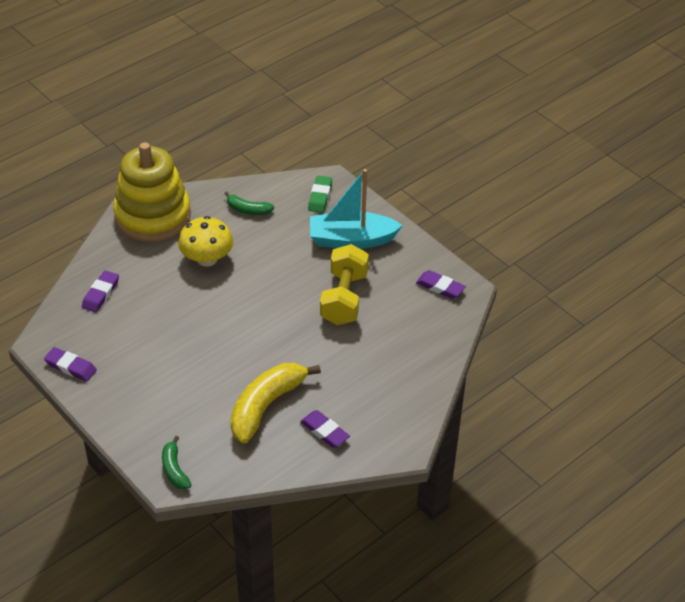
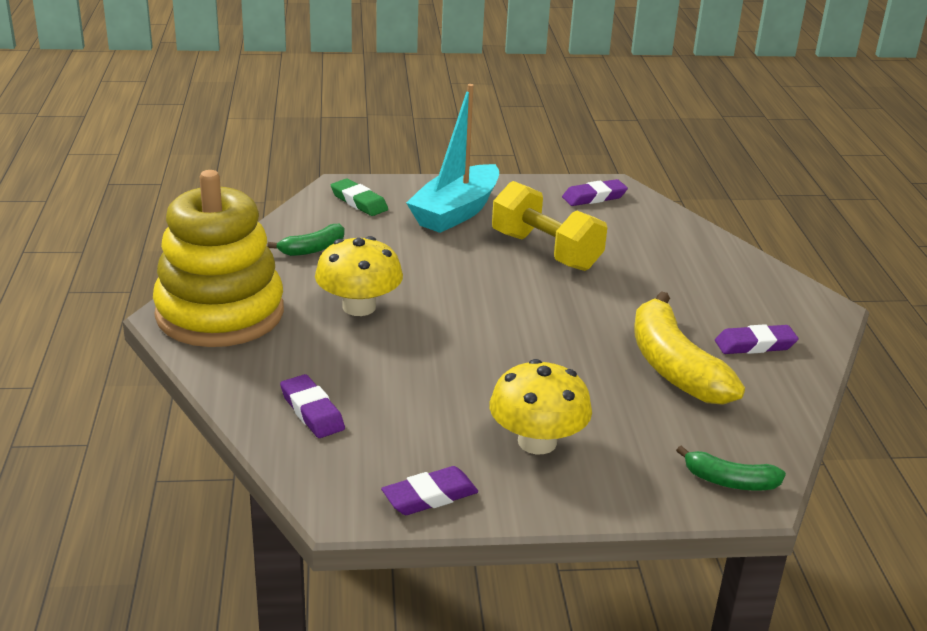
camera: 55 degrees left, 15 degrees down
(145, 383) = (537, 442): none -> yellow mushroom

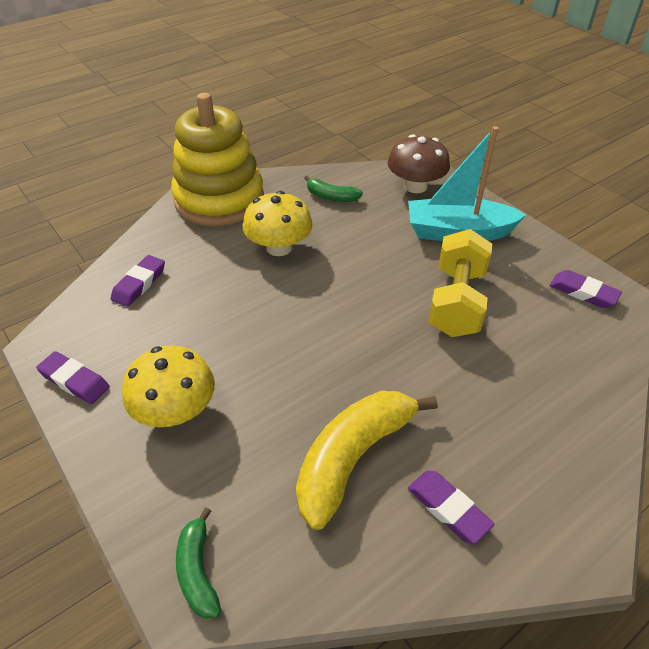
camera: 60 degrees right, 15 degrees up
(359, 202) = (415, 186): green eraser -> brown mushroom

